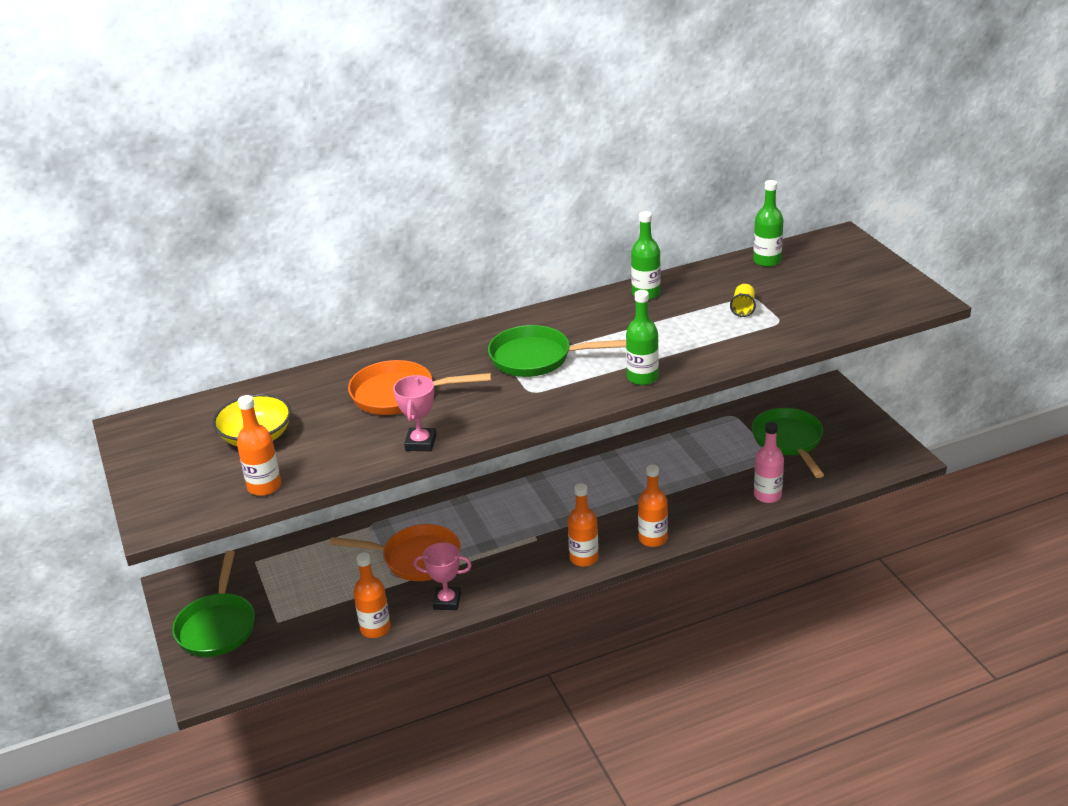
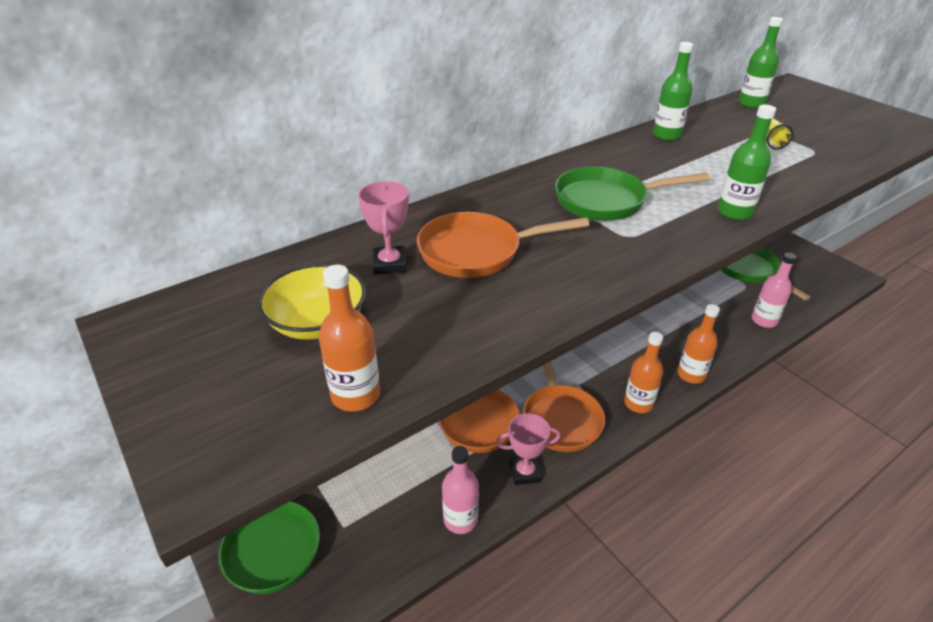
camera: 15 degrees left, 5 degrees up
(375, 628) = (460, 519): orange bottle -> pink bottle
(420, 443) = (539, 309): pink trophy -> pink trophy (390, 264)
(501, 562) = (560, 418): none -> orange pan

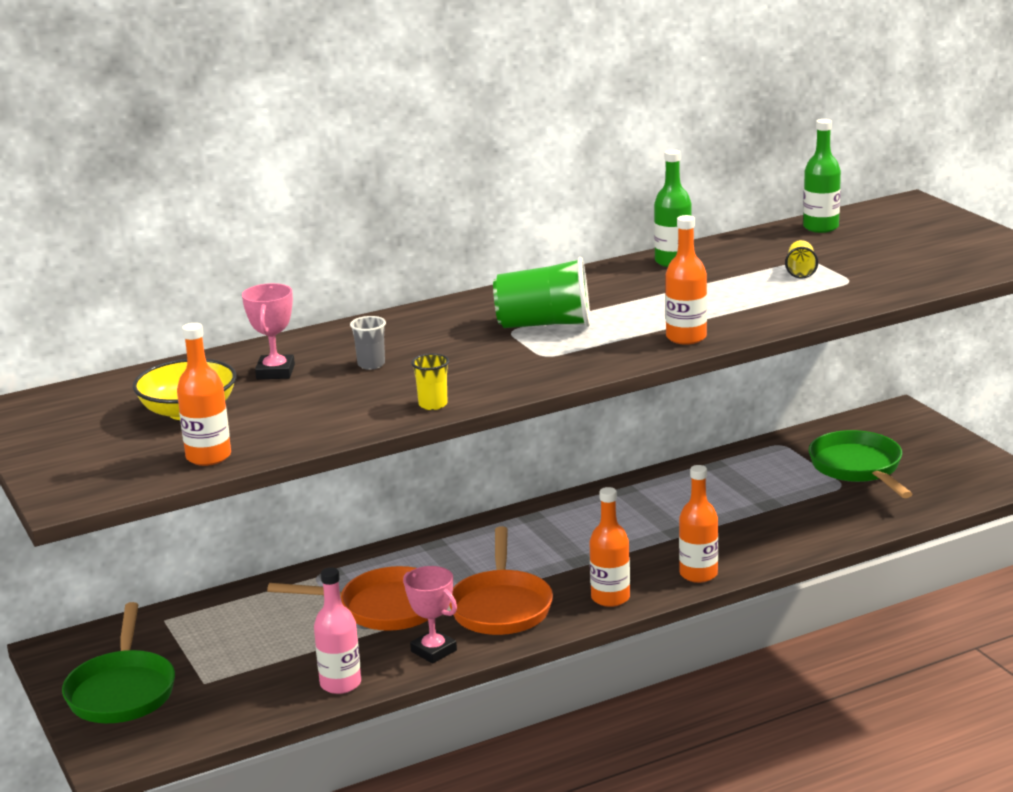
camera: 10 degrees right, 15 degrees down
(476, 252) = (371, 364): orange pan -> grey cup
(525, 472) = (433, 651): pink trophy -> pink trophy turned 45 degrees clockwise
(559, 303) = (433, 404): none -> yellow cup
(606, 201) = (544, 325): green pan -> green cup
(734, 212) = (686, 337): green bottle -> orange bottle
(764, 320) = (841, 524): pink bottle -> none

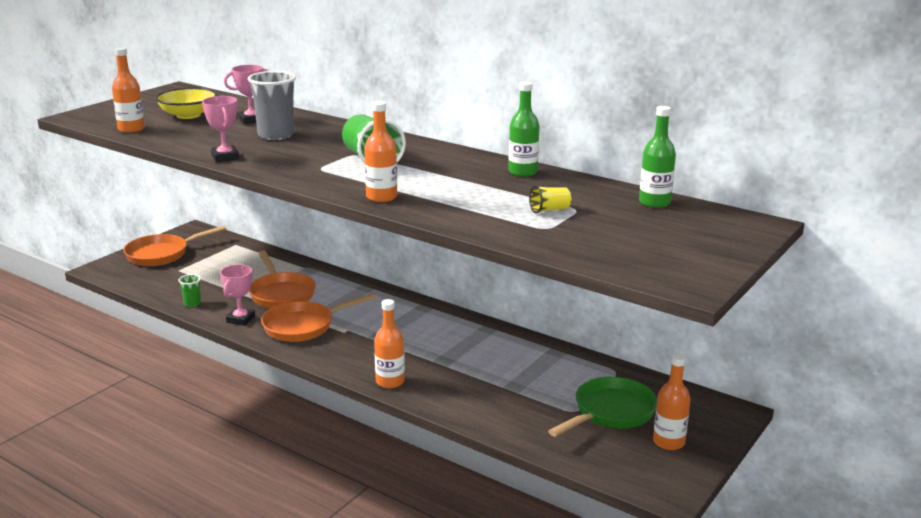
camera: 60 degrees right, 0 degrees up
(122, 691) = (161, 254): green pan -> orange pan
(340, 684) = (192, 303): pink bottle -> green cup
(371, 364) = (276, 135): grey cup -> grey cup, size x2.04
(433, 404) = (225, 157): yellow cup -> pink trophy
(610, 598) = (337, 358): orange bottle -> orange bottle (668, 442)

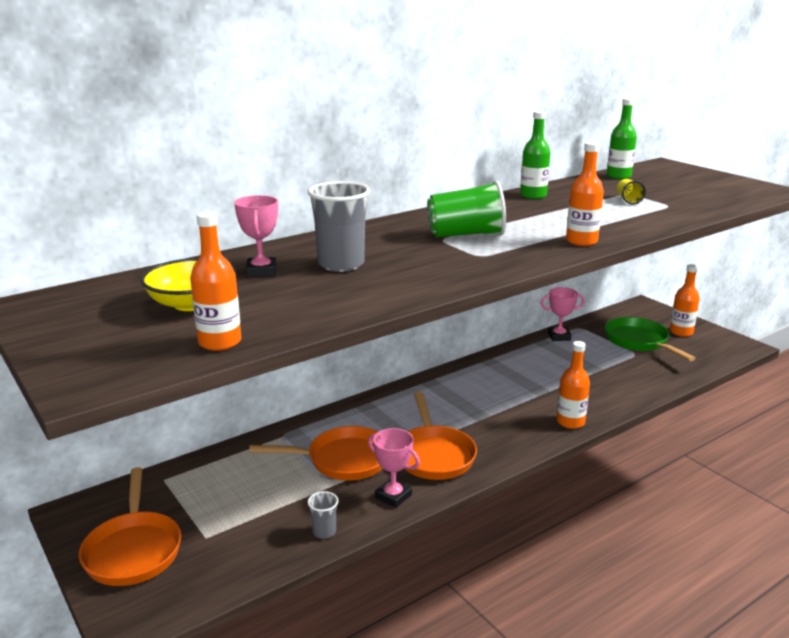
camera: 70 degrees left, 0 degrees up
(192, 303) = (324, 532): green cup -> grey cup
(225, 157) = (408, 293): pink trophy -> pink trophy (559, 336)

